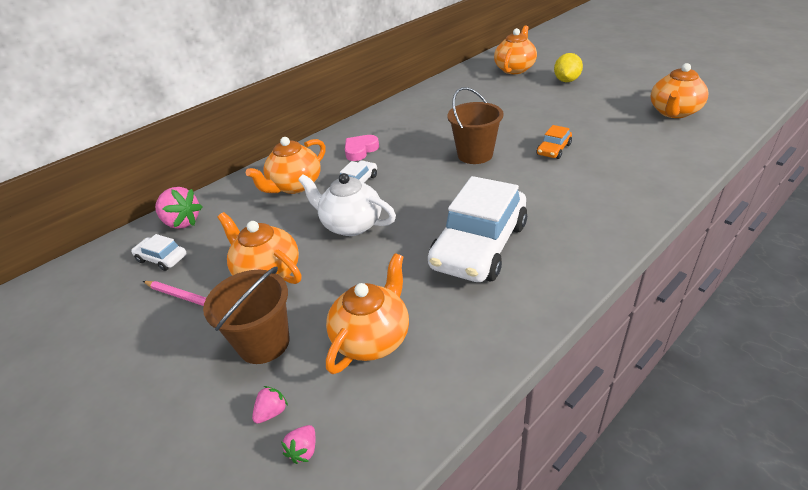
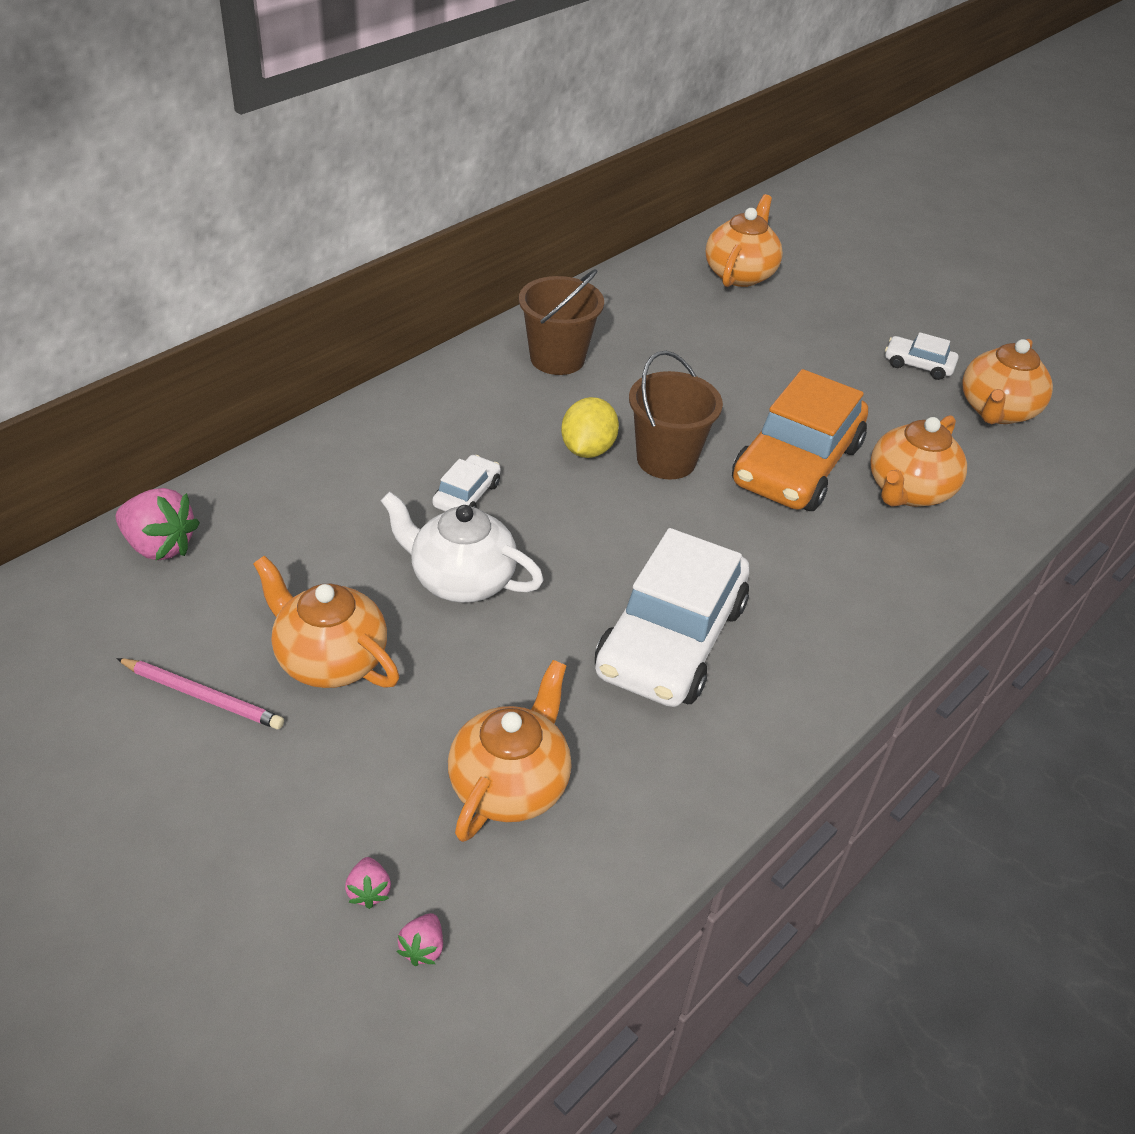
camera: 10 degrees left, 5 degrees up
(162, 258) = (138, 616): white car -> white car (918, 365)
(264, 343) = (341, 782): brown bucket -> brown bucket (557, 358)
(272, 412) = (369, 891): pink strawberry -> pink strawberry turned 135 degrees clockwise
(295, 186) = (355, 490): orange teapot -> orange teapot (908, 491)
(360, 150) = (466, 426): pink heart -> none
(554, 149) = (797, 465): orange car -> orange car, size x2.26
(566, 81) = (828, 315): yellow lemon -> yellow lemon (587, 449)

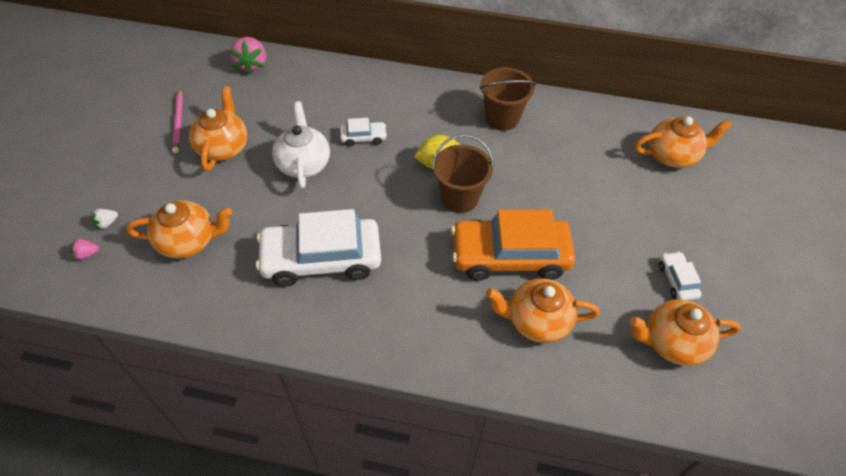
camera: 60 degrees right, 10 degrees up
(369, 891) = (107, 223): pink strawberry -> white strawberry

